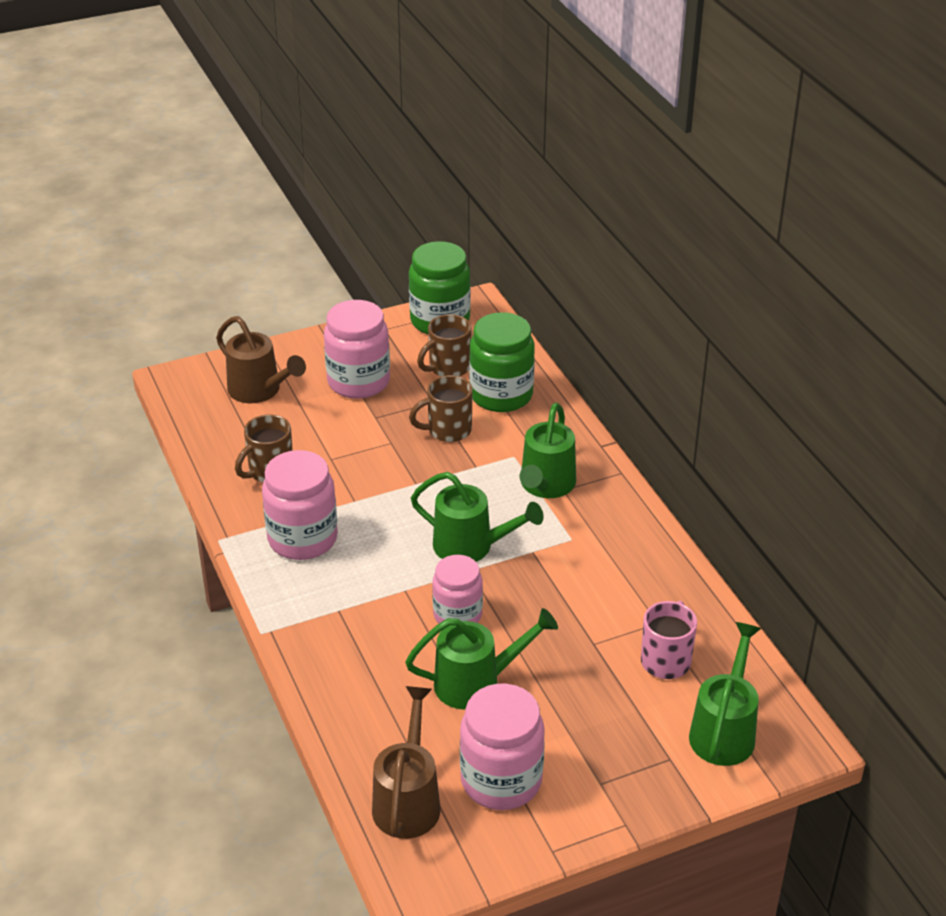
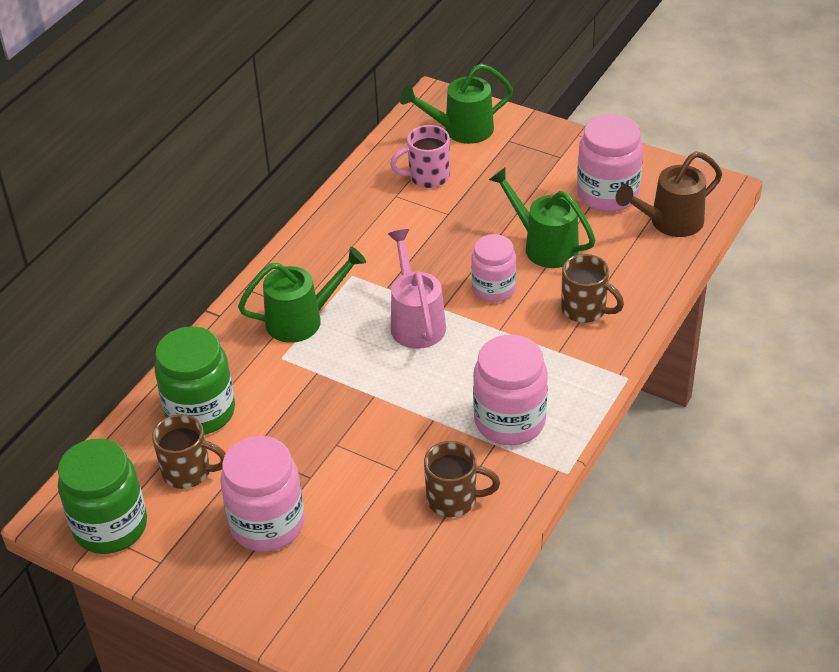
camera: 125 degrees left, 5 degrees up
(259, 391) = (349, 591): brown watering can -> none
(448, 430) = (284, 417): brown mug -> brown mug (585, 310)
(471, 547) = (416, 321): green watering can -> pink watering can

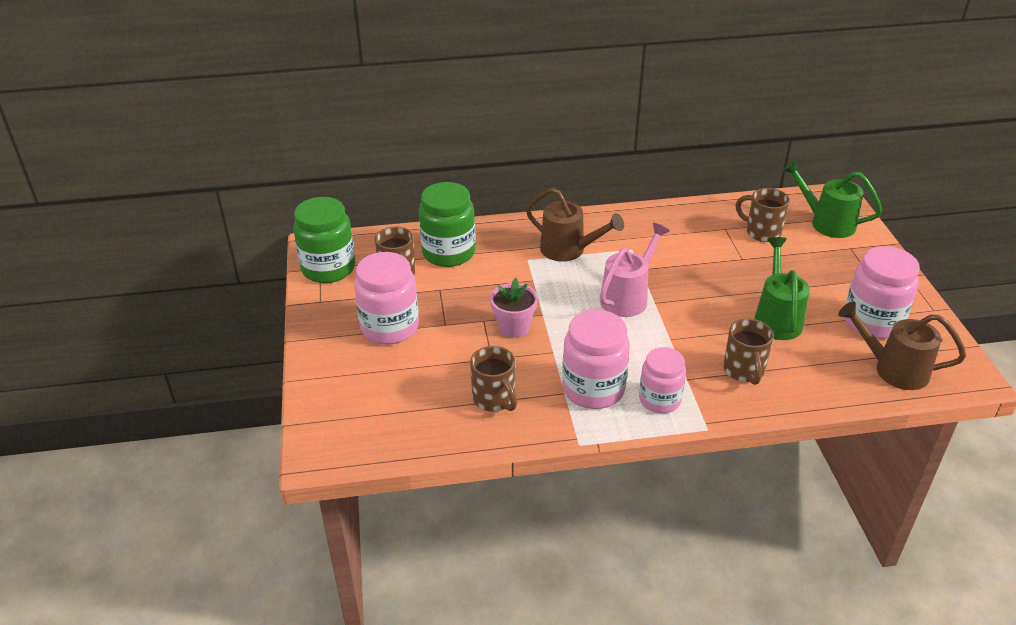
camera: 50 degrees right, 5 degrees down
(302, 320) = (569, 250): green watering can -> brown watering can
(370, 427) = (514, 327): none -> pink flower pot
(427, 177) = (761, 232): pink mug -> brown mug
(493, 289) = (703, 316): pink jar -> pink jar (660, 400)

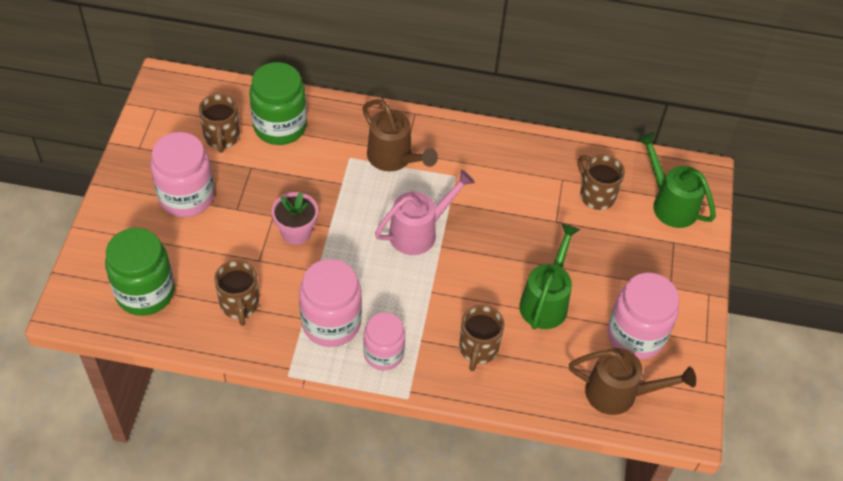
camera: 15 degrees right, 15 degrees up
(328, 268) = (162, 111): green jar -> green jar (145, 292)
(893, 369) = (619, 393): brown watering can -> brown watering can turned 150 degrees clockwise

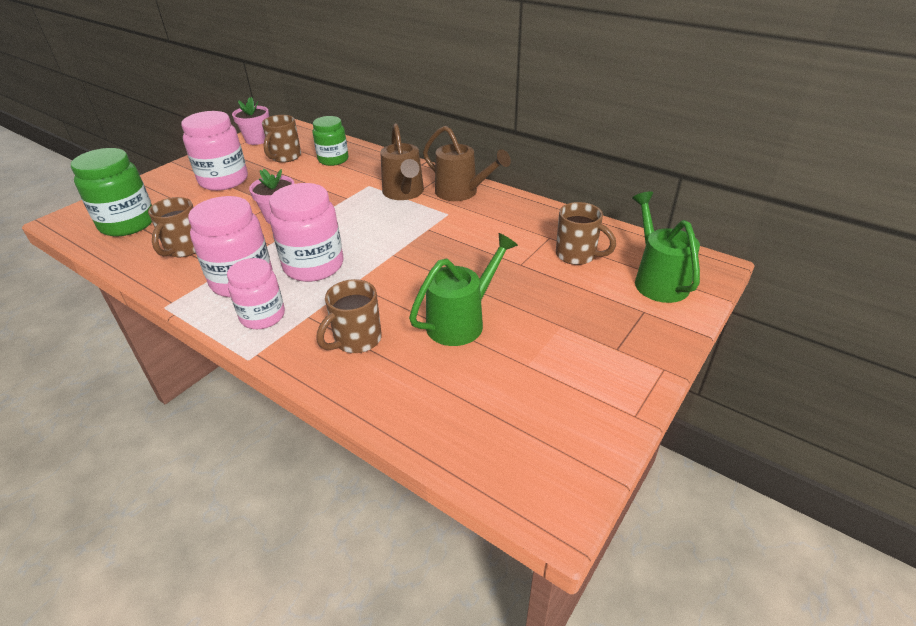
camera: 30 degrees right, 15 degrees down
(160, 116) = (257, 140): none -> pink flower pot
(280, 126) = (333, 160): green jar -> green jar, size x0.67
(419, 232) = (382, 241): pink watering can -> none
(596, 195) = (577, 255): brown mug -> brown mug turned 135 degrees clockwise
(619, 393) = (484, 434): brown watering can -> brown watering can (461, 193)
(635, 335) = (544, 381): pink jar -> pink jar (314, 266)

